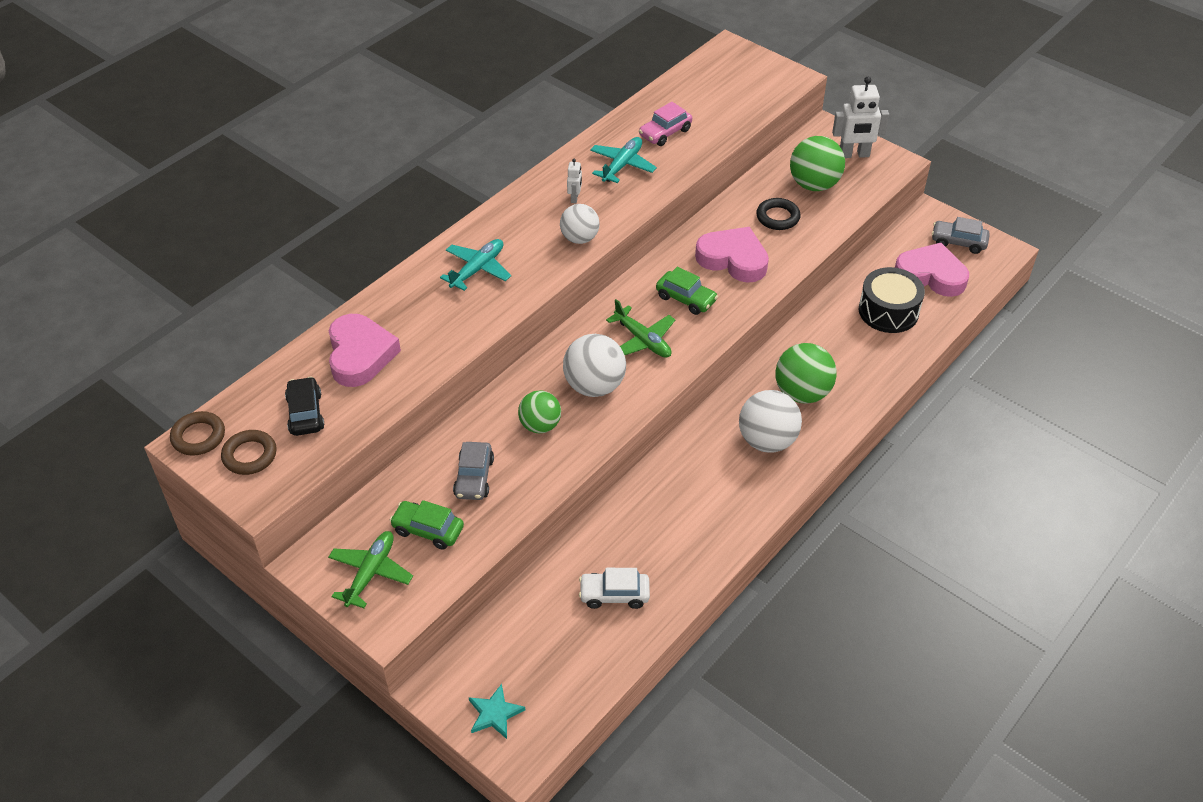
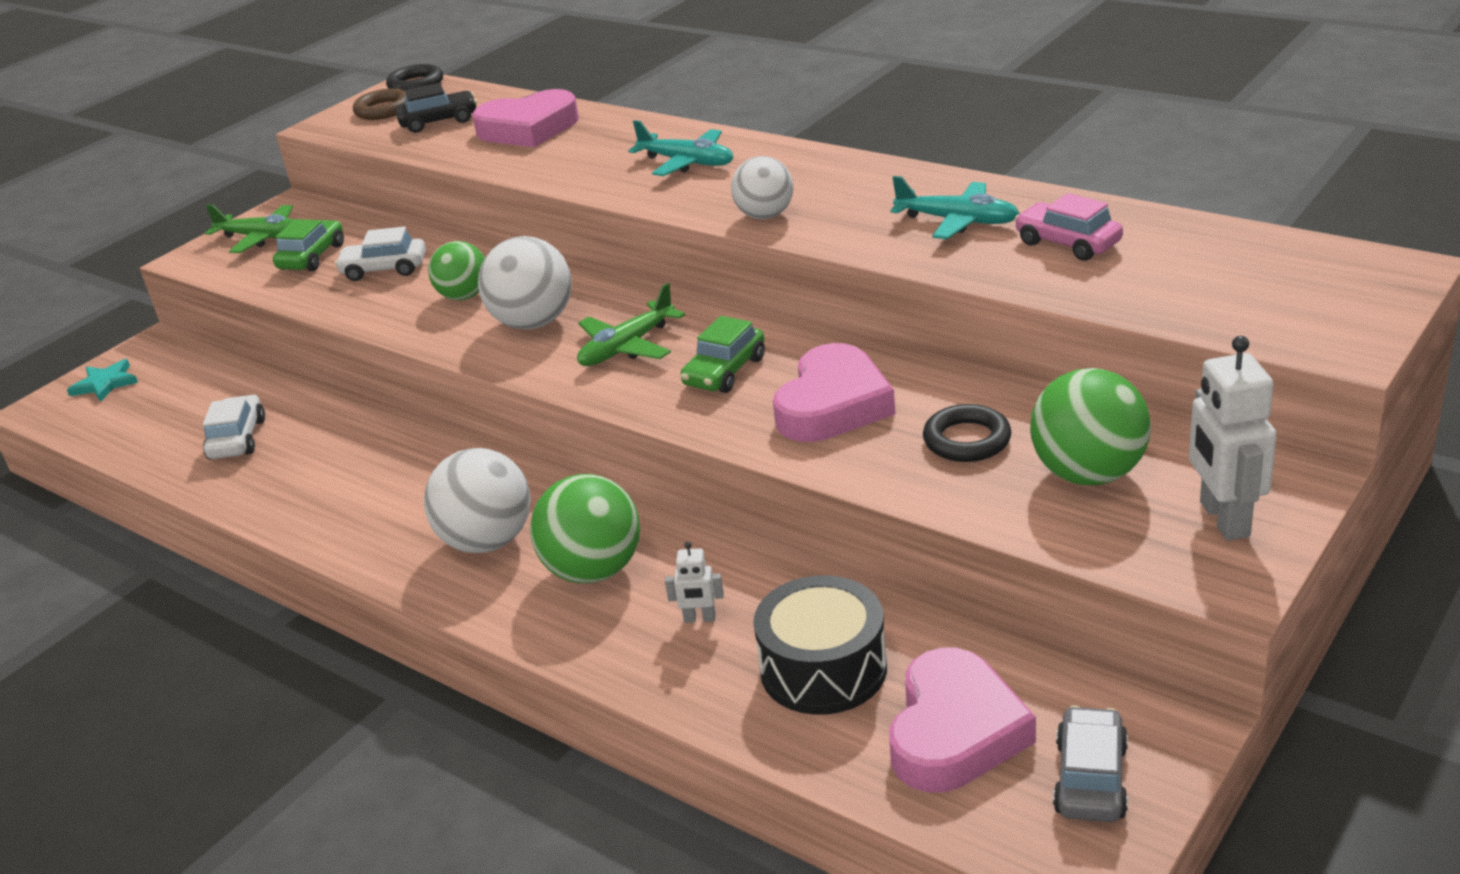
camera: 90 degrees right, 15 degrees down
(198, 436) = (416, 84): brown ring -> black ring
(474, 477) = (384, 269): grey car -> white car
(575, 198) = (860, 199): white robot -> white robot (699, 619)

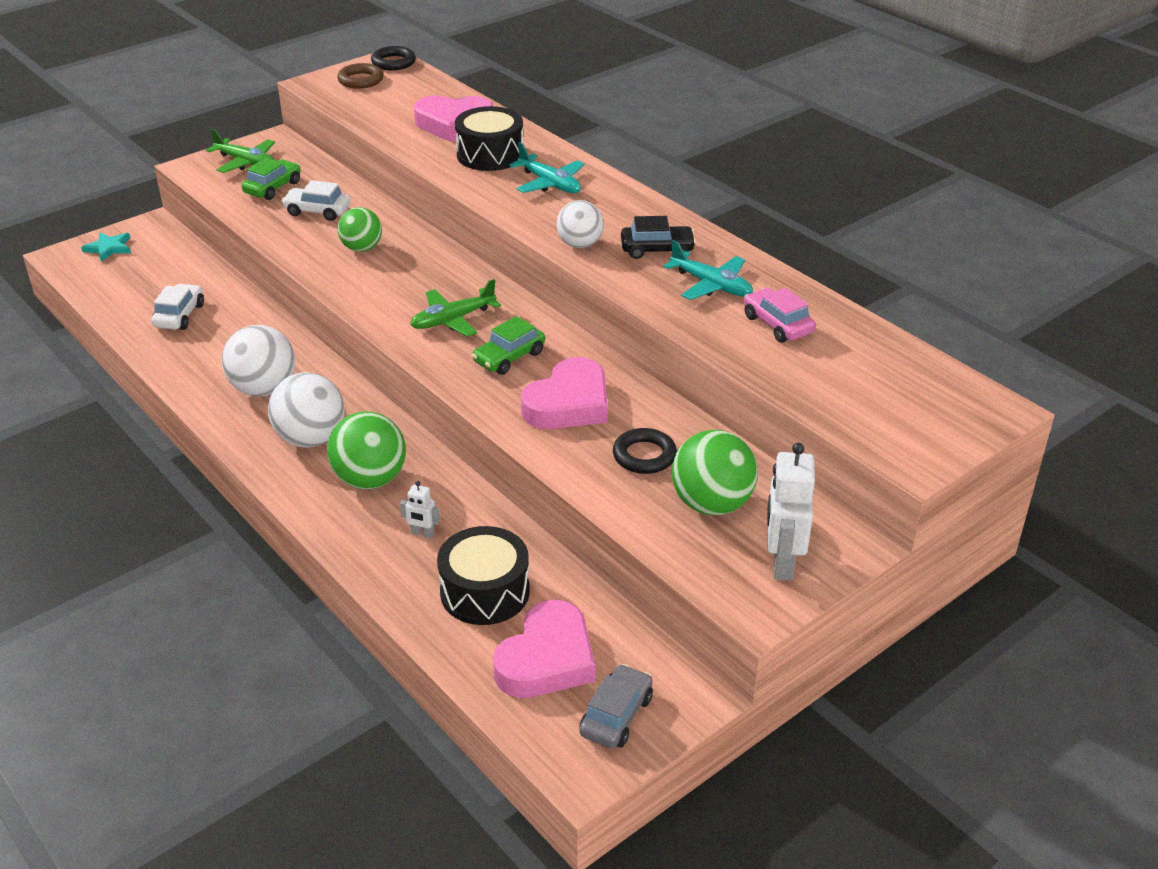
camera: 10 degrees right, 5 degrees up
(439, 121) = (394, 101): black car -> black car (657, 250)
(533, 323) = (399, 283): white ball -> white ball (263, 389)
(593, 149) = (490, 154): none -> black drum

